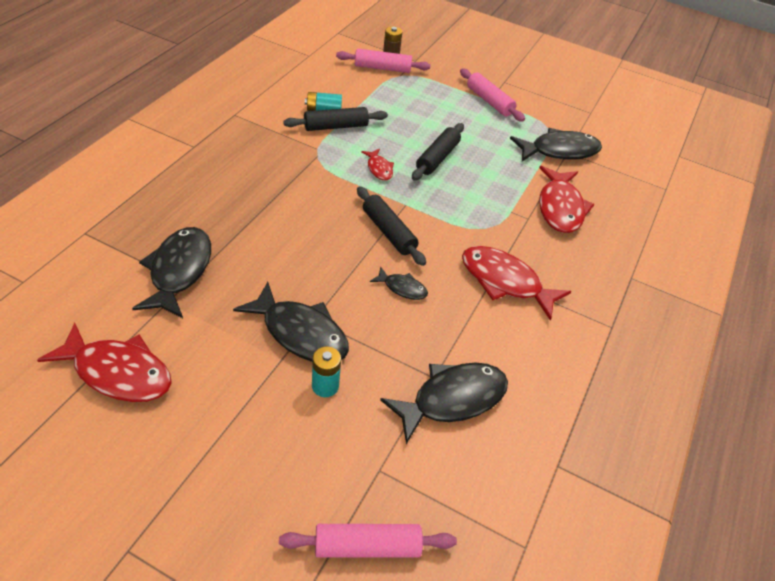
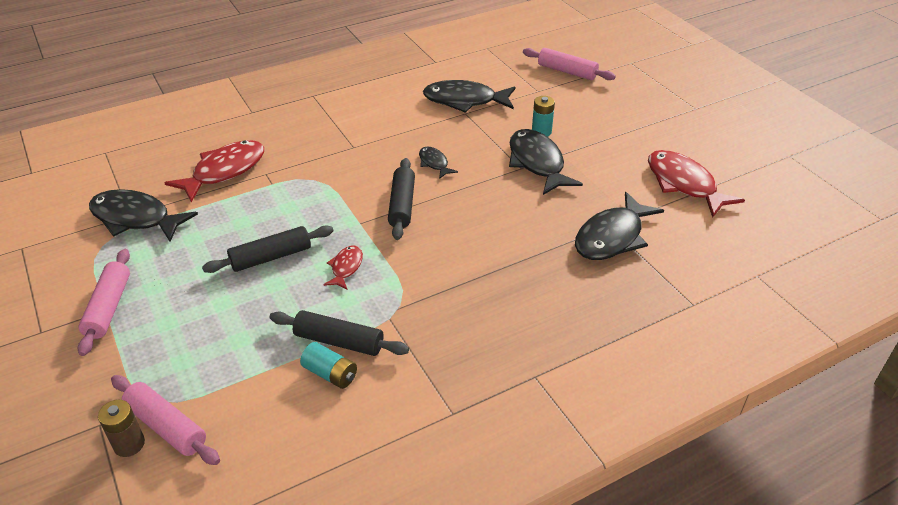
camera: 140 degrees left, 5 degrees down
(505, 282) = (350, 140): red fish -> none

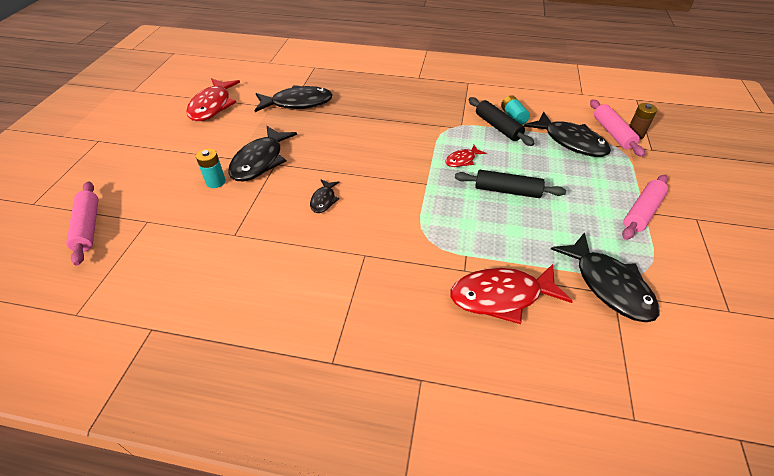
camera: 140 degrees left, 5 degrees up
(402, 205) = (385, 180): black rolling pin -> none
(464, 101) = (213, 249): black fish -> black fish (571, 141)

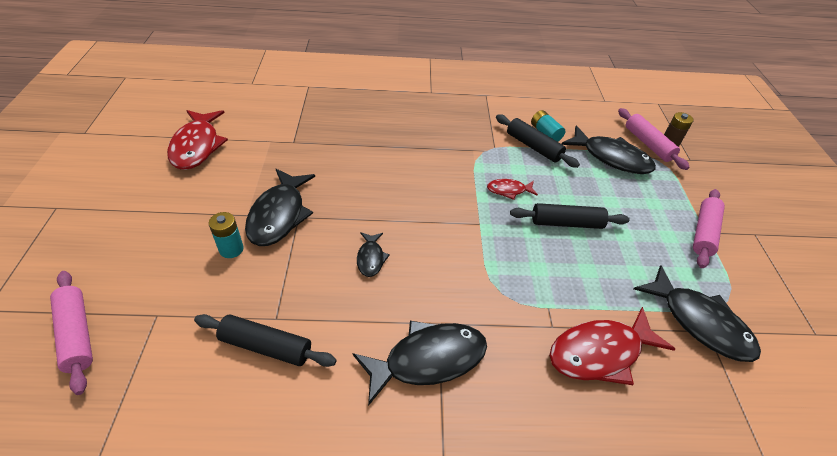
camera: 15 degrees left, 0 degrees up
(221, 253) = (266, 346): none -> black rolling pin
(297, 103) = (302, 134): black fish -> black fish (428, 359)
(462, 160) = (509, 190): red fish -> red fish turned 45 degrees clockwise

